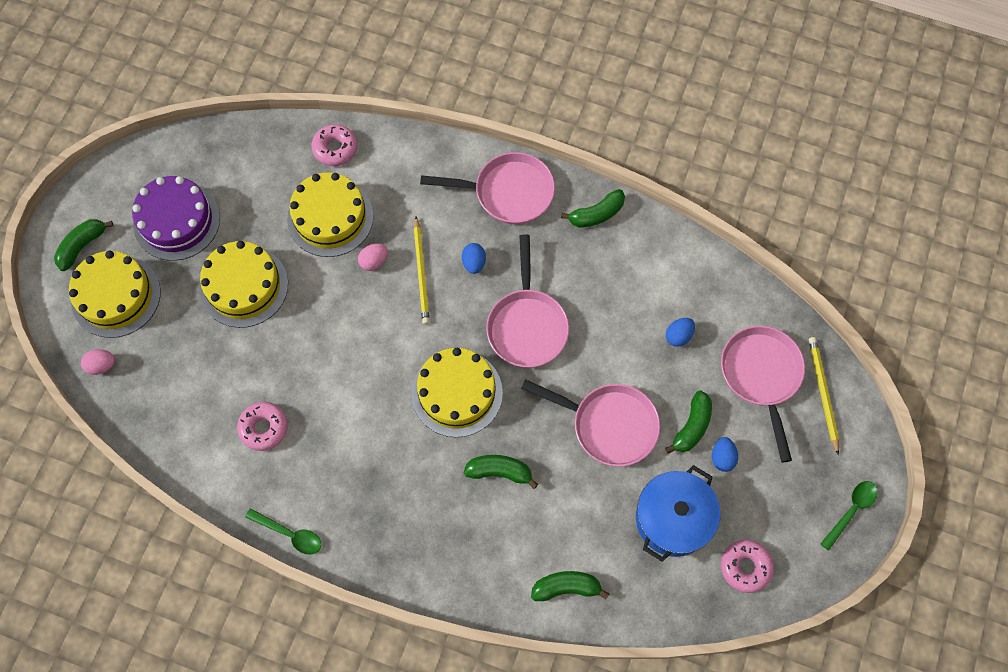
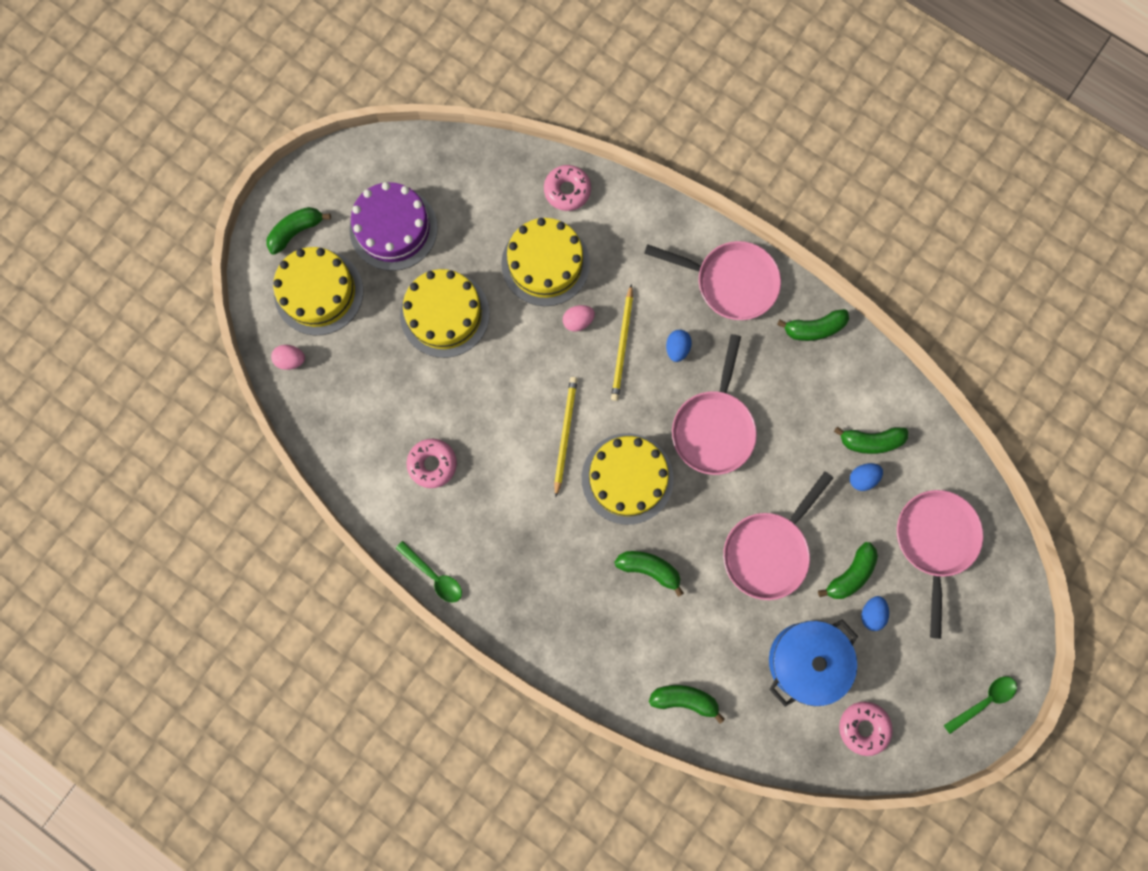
camera: 15 degrees right, 10 degrees up
(609, 425) = (768, 551): pink pan -> pink pan turned 90 degrees clockwise
(676, 301) = (870, 441): none -> green banana
(823, 393) = (991, 575): yellow pencil -> yellow pencil (565, 434)

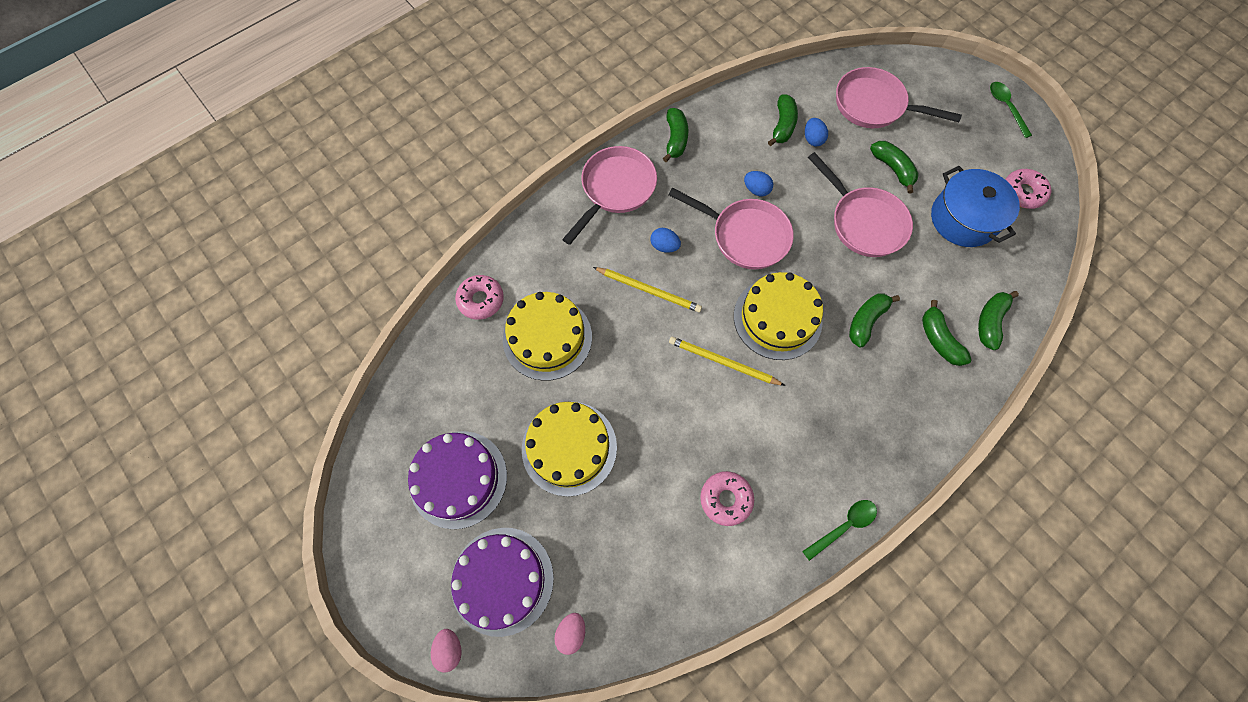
camera: 75 degrees left, 10 degrees down
(296, 232) = (423, 590): green banana -> green banana (938, 339)
(319, 292) = (502, 580): yellow cake -> purple cake
(578, 321) = (614, 323): pink egg -> pink egg (450, 649)
(871, 613) = (928, 162): blue egg -> blue egg (756, 190)

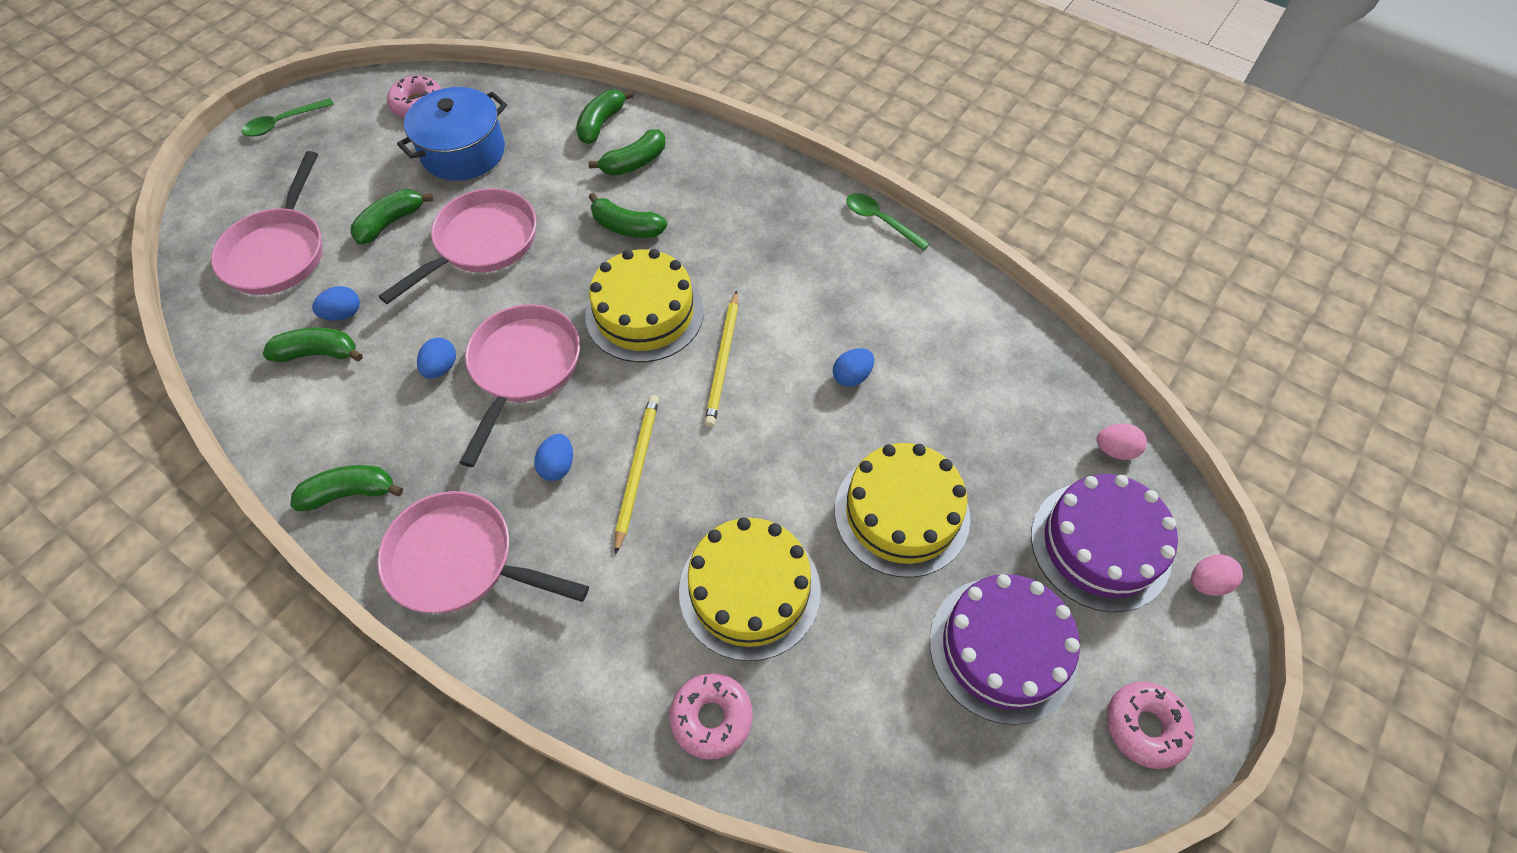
camera: 105 degrees left, 10 degrees down
(688, 449) = (852, 376): none -> blue egg
(725, 499) = (896, 328): pink donut -> pink donut (1145, 727)
(989, 322) = (601, 124): green banana -> green banana turned 105 degrees clockwise

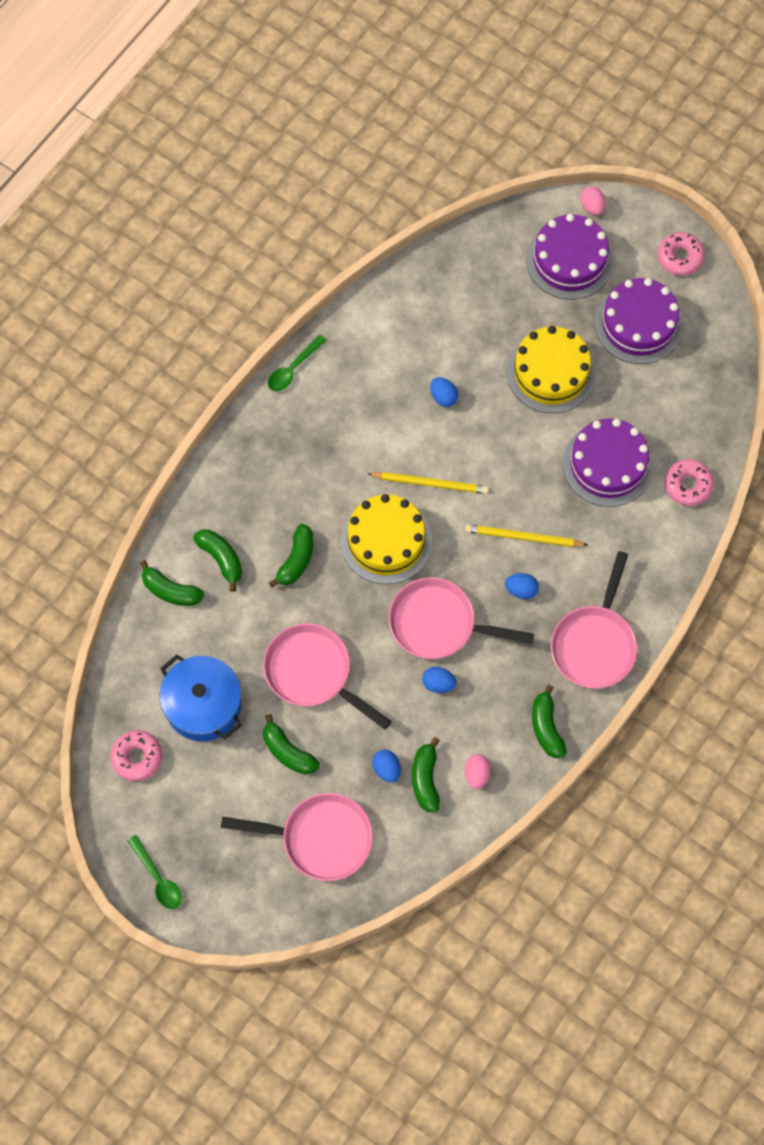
camera: 90 degrees left, 10 degrees up
(749, 590) = (607, 464): yellow cake -> purple cake
(1115, 450) = (500, 240): pink egg -> pink egg (477, 774)

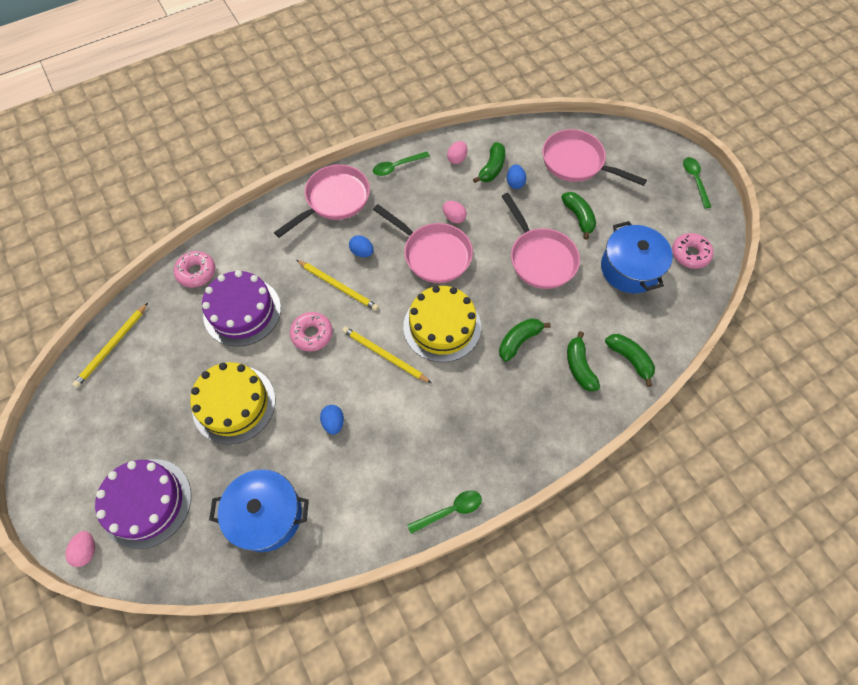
camera: 155 degrees left, 5 degrees down
(438, 684) = (454, 218): blue egg -> pink egg
(456, 296) = (266, 515): none -> blue pot
(546, 727) = (397, 167): green banana -> green spoon
(638, 324) = (135, 413): purple cake -> none
(680, 257) = (55, 459): pink donut -> pink donut (312, 334)
(712, 372) = (112, 346): none -> yellow pencil

